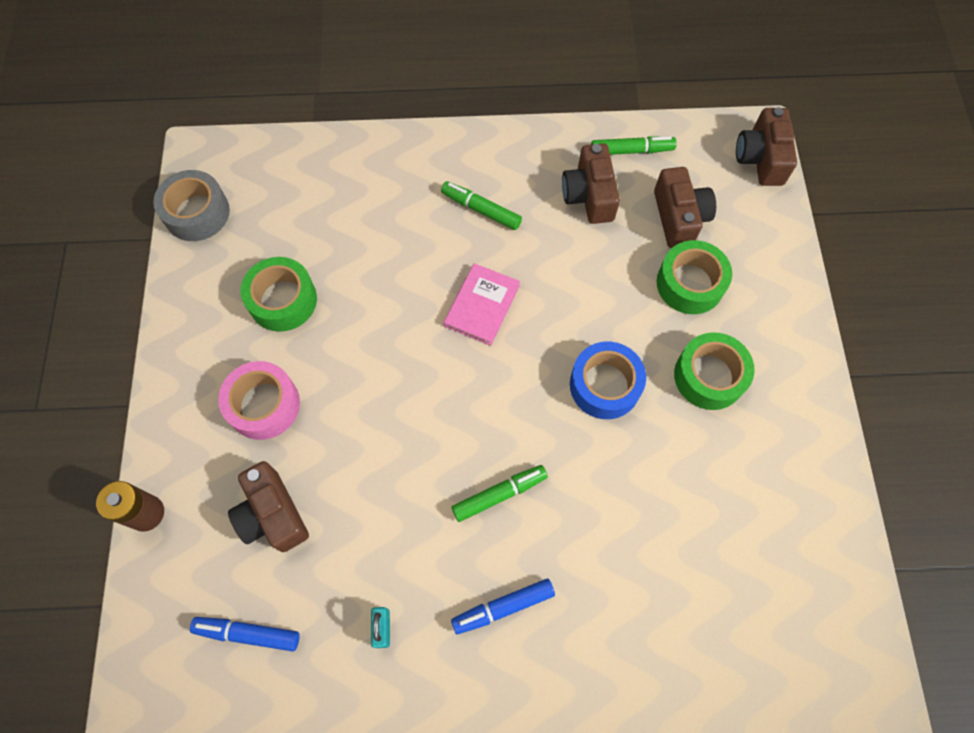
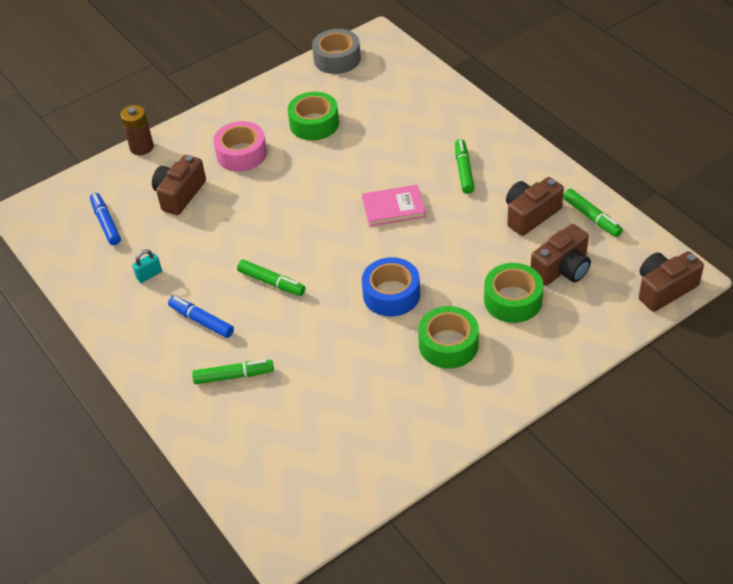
camera: 60 degrees right, 20 degrees down
(612, 618) = (234, 376): none -> green marker

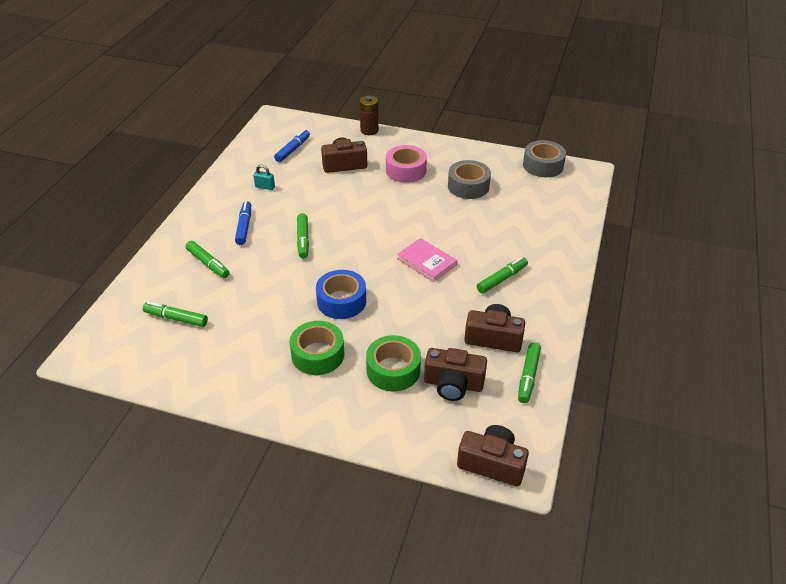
camera: 50 degrees right, 5 degrees down
(297, 437) = (176, 318): none -> green marker
(314, 123) = (468, 186): green tape -> grey tape

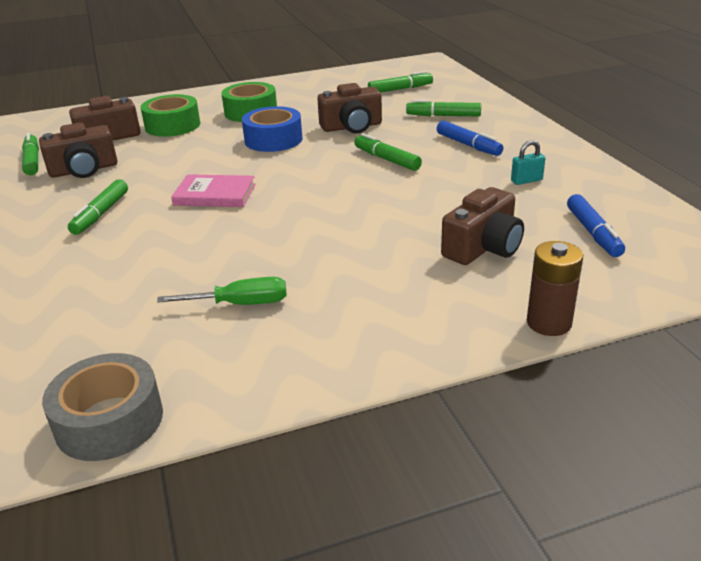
camera: 145 degrees right, 10 degrees down
(406, 170) = (376, 282): pink tape -> none
(468, 186) = (241, 304): grey tape -> green screwdriver
(492, 463) = (48, 118): brown camera -> brown camera (352, 127)

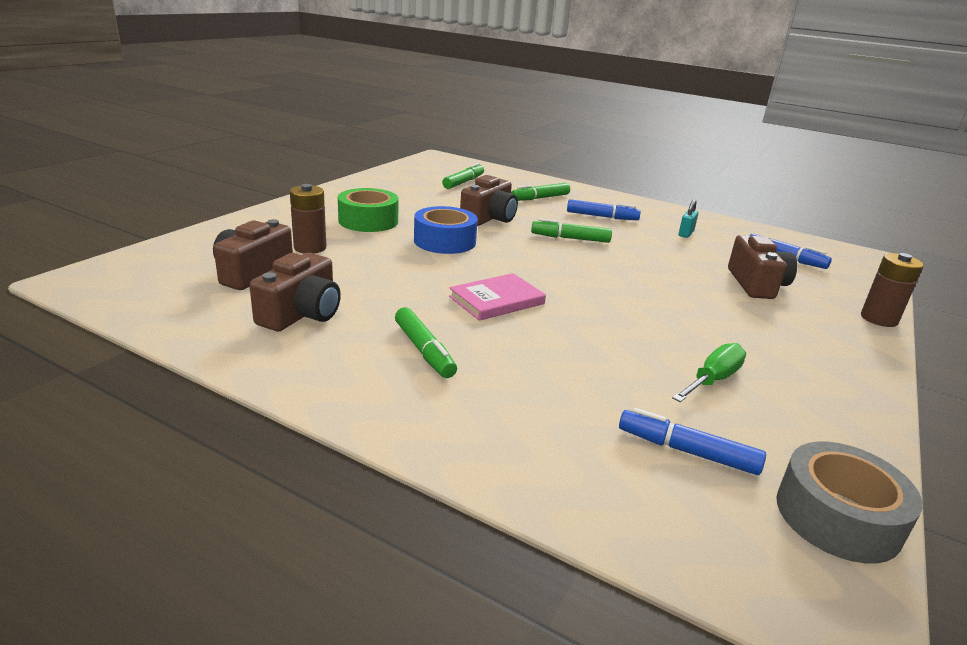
camera: 45 degrees left, 5 degrees down
(32, 161) = (205, 321): green marker -> none
(113, 336) = (686, 451): none -> blue marker
(172, 125) = (310, 248): green tape -> brown battery

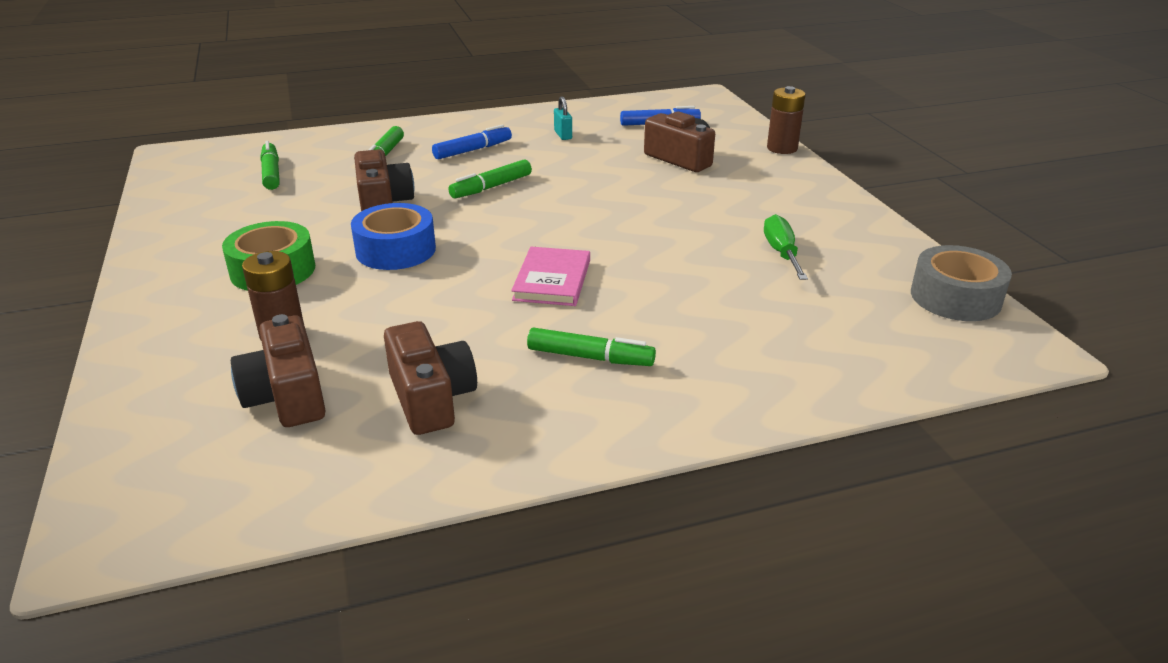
camera: 45 degrees left, 5 degrees up
(686, 451) = (848, 311): blue marker -> none

